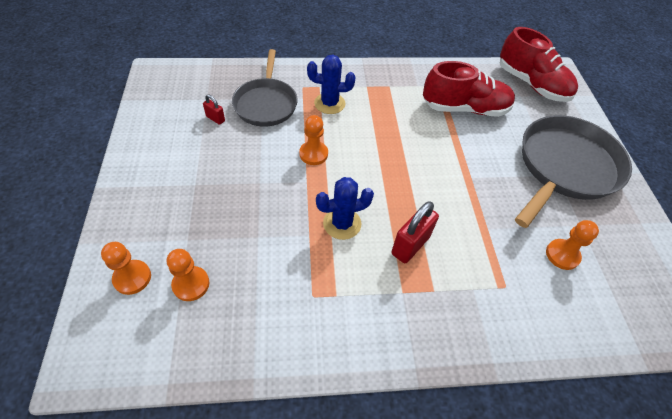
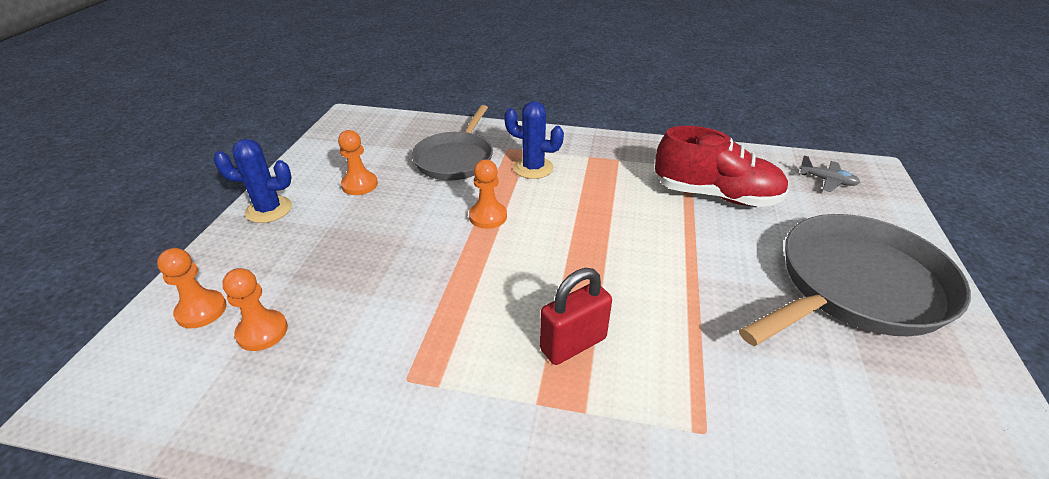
camera: 20 degrees right, 15 degrees down
(215, 119) = (389, 166): red padlock -> none
(342, 223) = (488, 299): blue cactus -> blue cactus (269, 210)
(531, 84) = (827, 181): red shoe -> grey plane
(562, 255) = (820, 407): orange pawn -> orange pawn (359, 185)

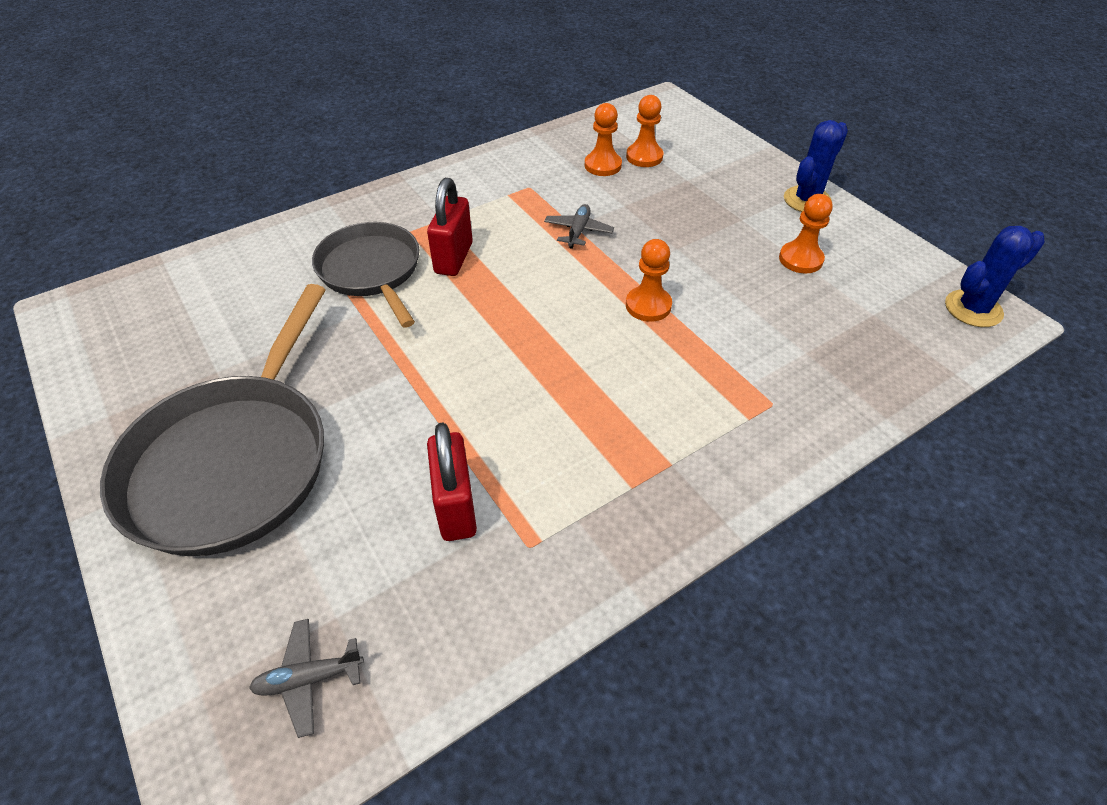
camera: 135 degrees right, 10 degrees up
(201, 310) = (696, 144): orange pawn -> orange pawn (603, 165)
(444, 296) = (578, 231): none -> grey plane
(455, 159) = (789, 346): grey pan -> grey pan (371, 271)
(533, 168) = (700, 393): blue cactus -> blue cactus (973, 309)
(716, 195) = (455, 507): red shoe -> red padlock

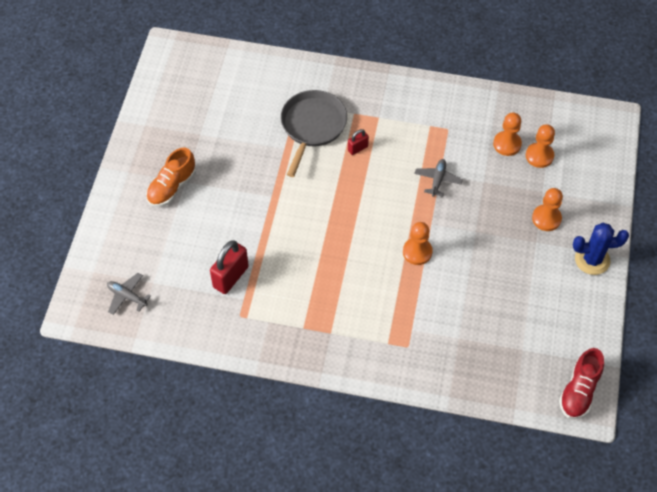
camera: 45 degrees right, 10 degrees up
(234, 461) = (172, 187): grey pan -> orange shoe
(453, 258) = (357, 148): red padlock -> red padlock, size x0.53
(578, 231) = (437, 180): grey plane -> grey plane turned 45 degrees counterclockwise
(800, 259) = (531, 291): orange pawn -> orange pawn (546, 218)
(973, 309) = (579, 391): blue cactus -> red shoe

